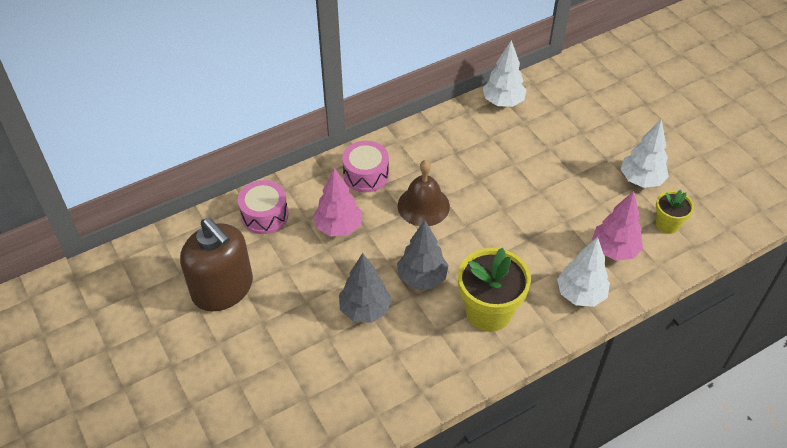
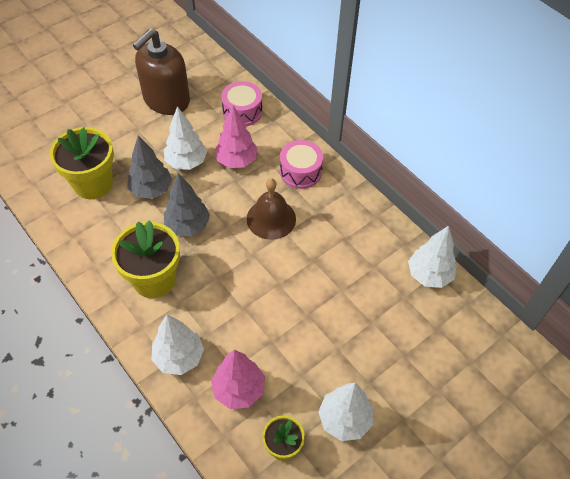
camera: 80 degrees right, 5 degrees up
(330, 274) = (186, 162): none -> white tree
(344, 370) = (93, 184): none -> yellow flower pot

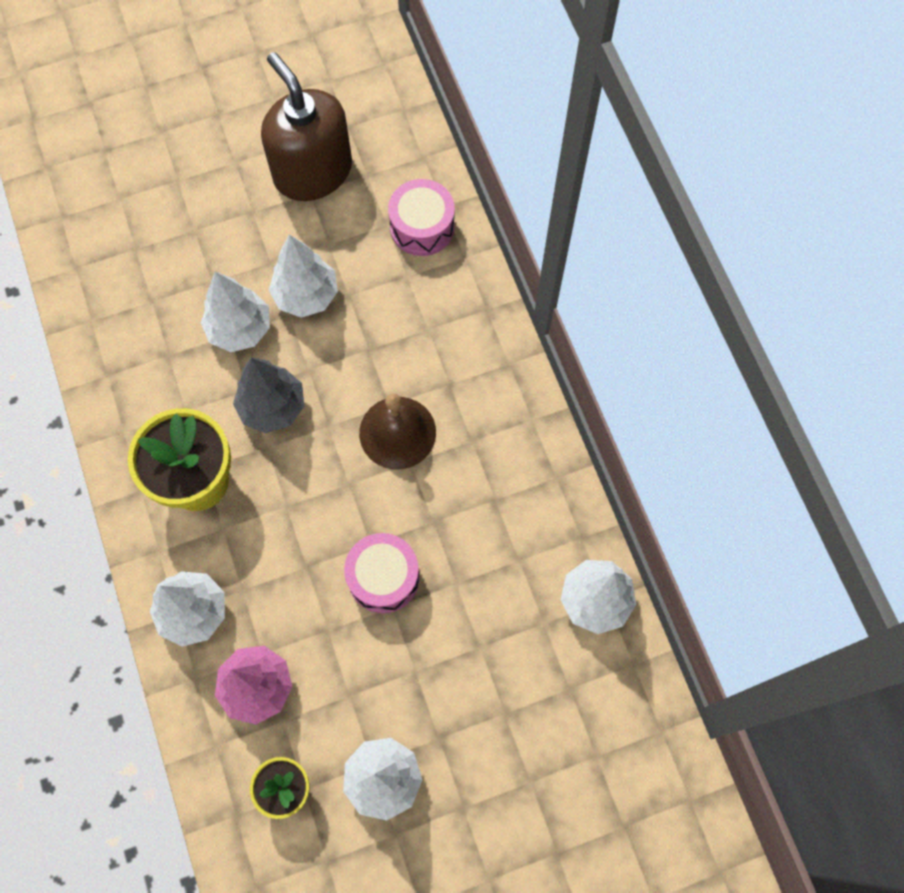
camera: 20 degrees right, 15 degrees up
(93, 184) = (160, 293): yellow flower pot -> none
(151, 190) = (240, 329): grey tree -> white tree
(166, 100) = (312, 171): brown soap dispenser -> brown soap dispenser turned 90 degrees clockwise
(236, 161) = (382, 315): pink tree -> none
(300, 172) = (472, 364): pink drum -> pink drum (383, 577)

